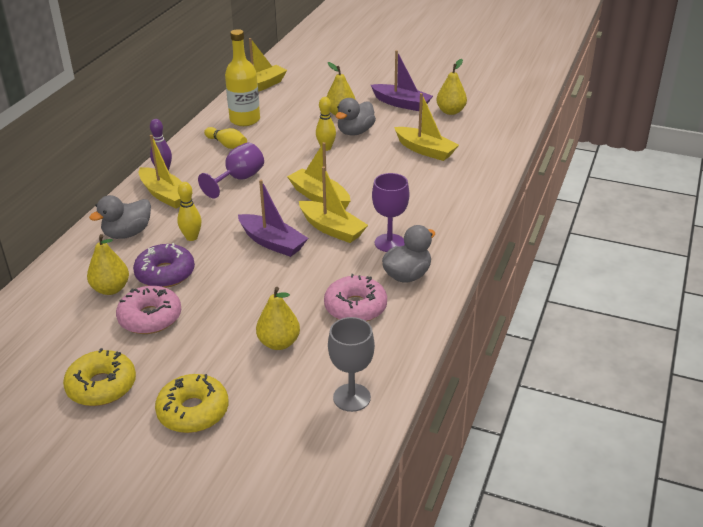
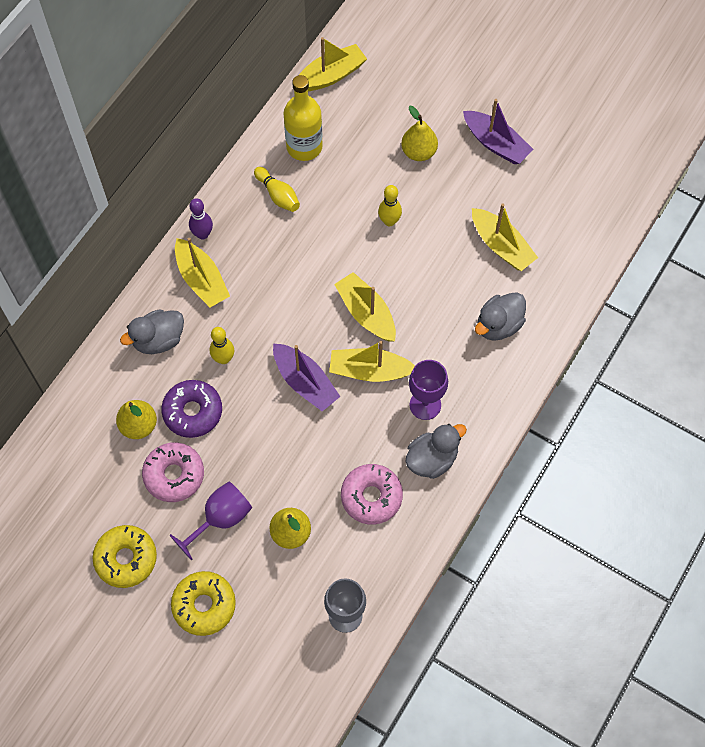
camera: 10 degrees right, 30 degrees up
(238, 179) = (283, 265): purple goblet -> purple goblet (220, 519)
(332, 229) = (370, 371): yellow boat -> yellow boat turned 135 degrees clockwise
(355, 132) = (428, 194): grey duck -> grey duck (498, 325)
(450, 111) = (551, 171): yellow pear -> none

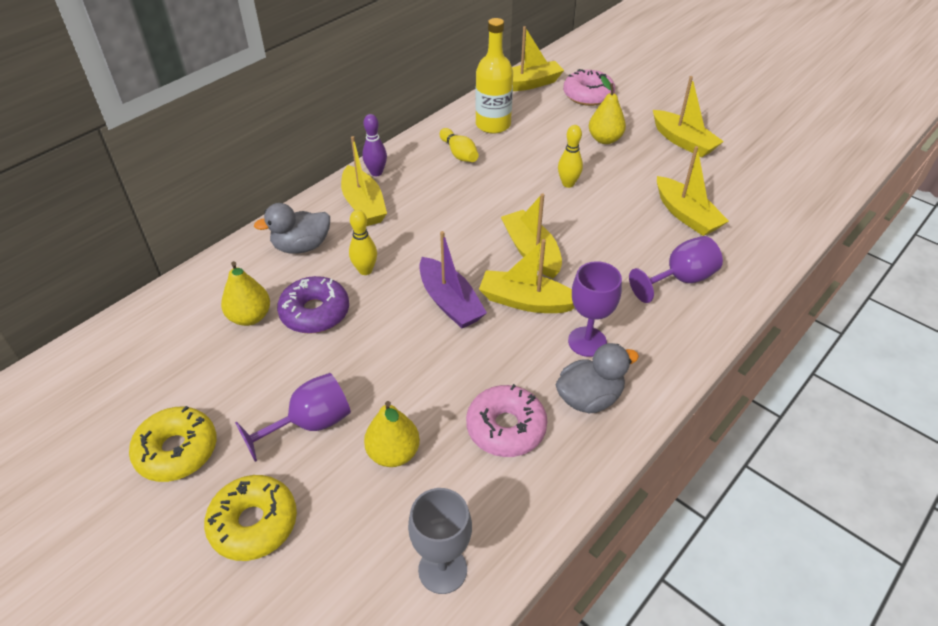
camera: 10 degrees right, 20 degrees down
(174, 475) = (271, 370): pink donut -> pink donut (588, 95)
(495, 143) = (683, 141): purple boat -> yellow boat
(498, 325) = (680, 279): grey duck -> purple goblet

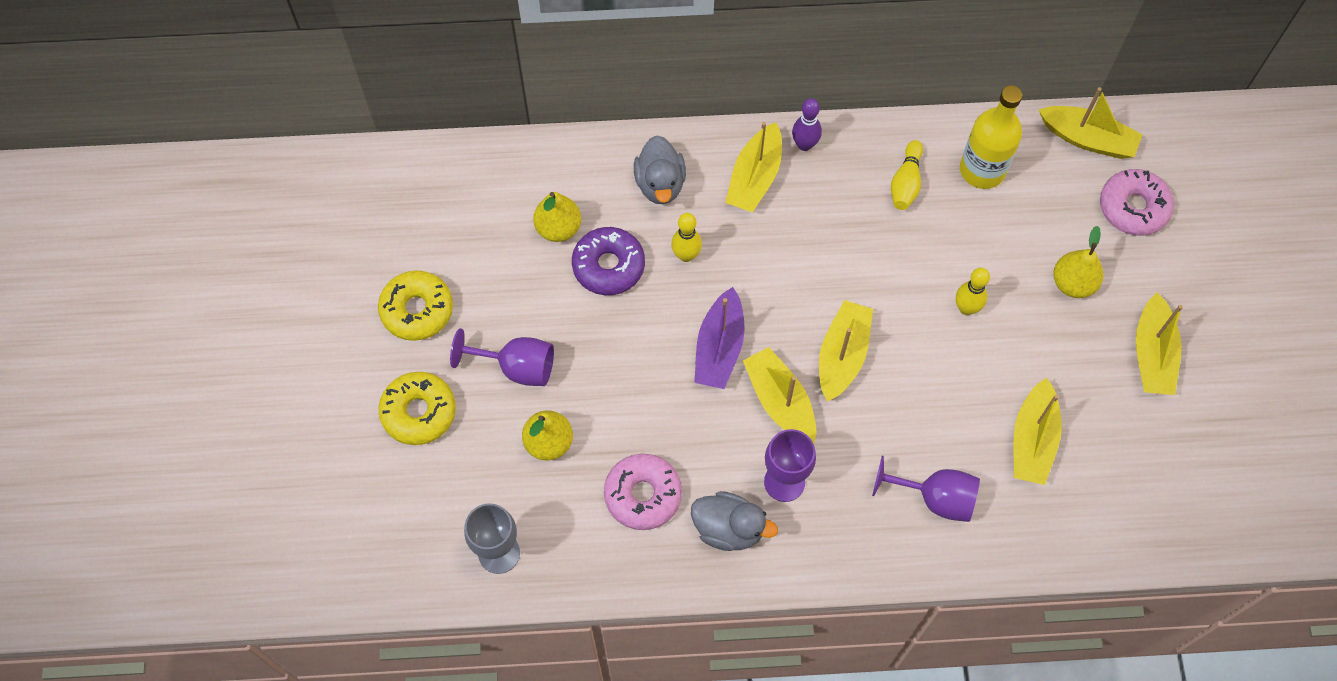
camera: 45 degrees right, 20 degrees up
(301, 246) = (660, 184): grey duck -> grey duck turned 120 degrees counterclockwise

